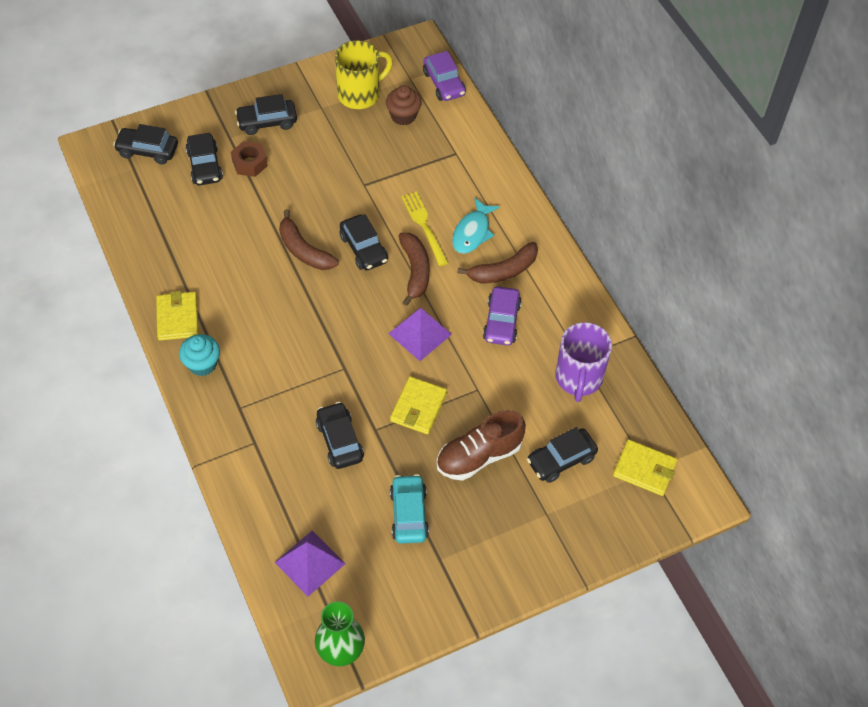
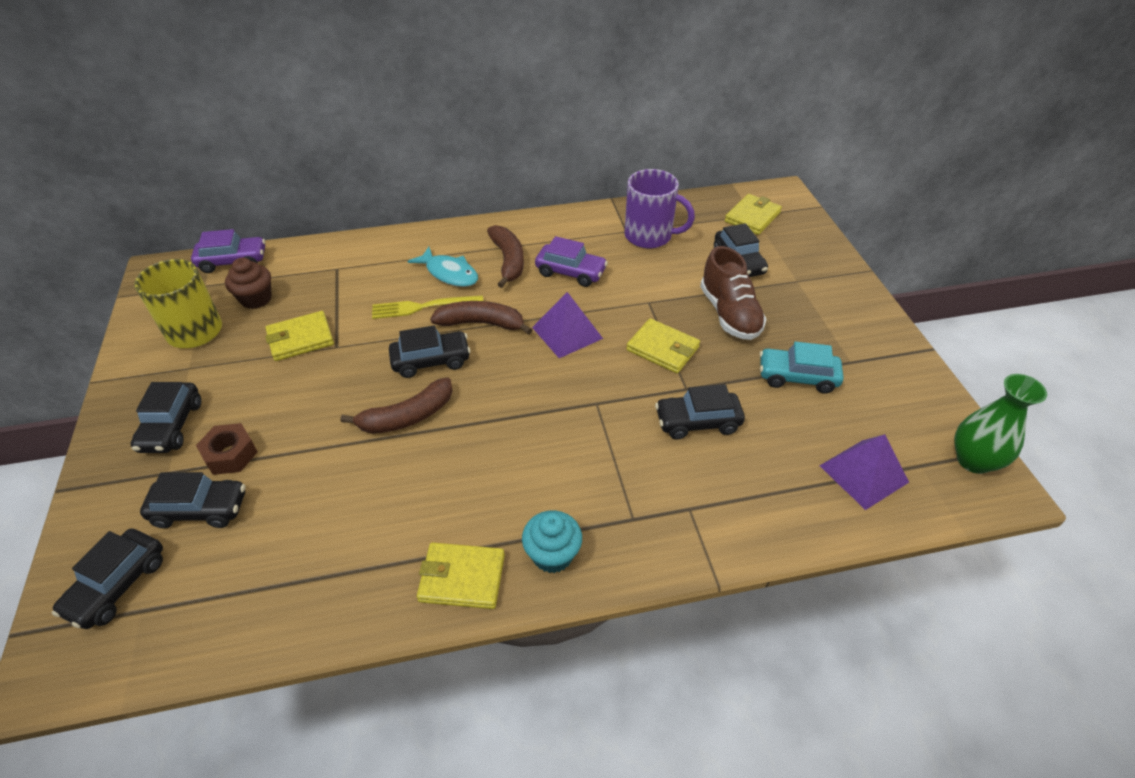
camera: 75 degrees left, 10 degrees down
(367, 160) = (300, 339): none -> yellow wallet

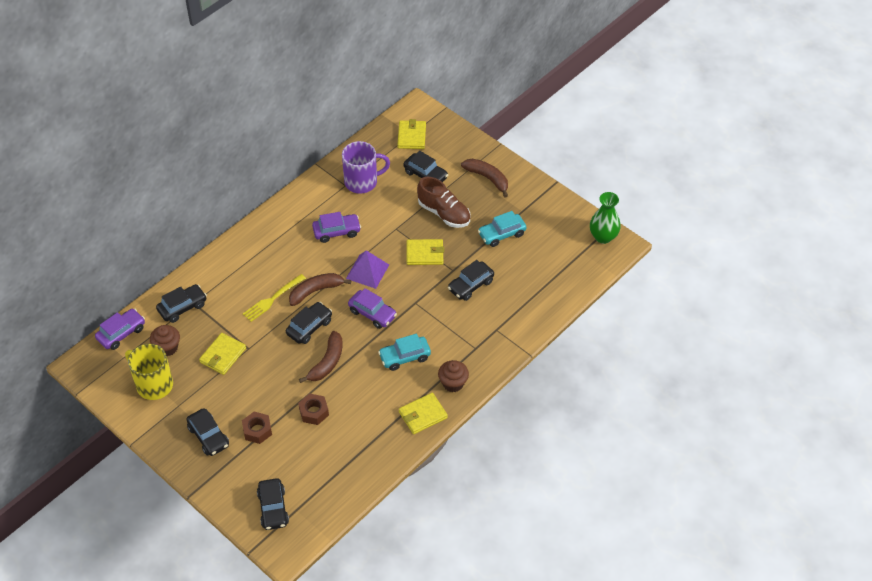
camera: 35 degrees left, 5 degrees up
(200, 509) = (272, 460): black car -> black car (182, 307)
(322, 474) = (314, 412): none -> brown nut
(449, 273) = (266, 270): turquoise fish -> none
(508, 260) = (293, 243): brown banana -> brown banana (487, 178)
(516, 470) = (405, 357): none -> turquoise car
(526, 386) = (372, 313): none -> purple car
(552, 555) = (453, 383): turquoise cupcake -> brown cupcake
(863, 474) = (560, 270): purple pyramid -> none

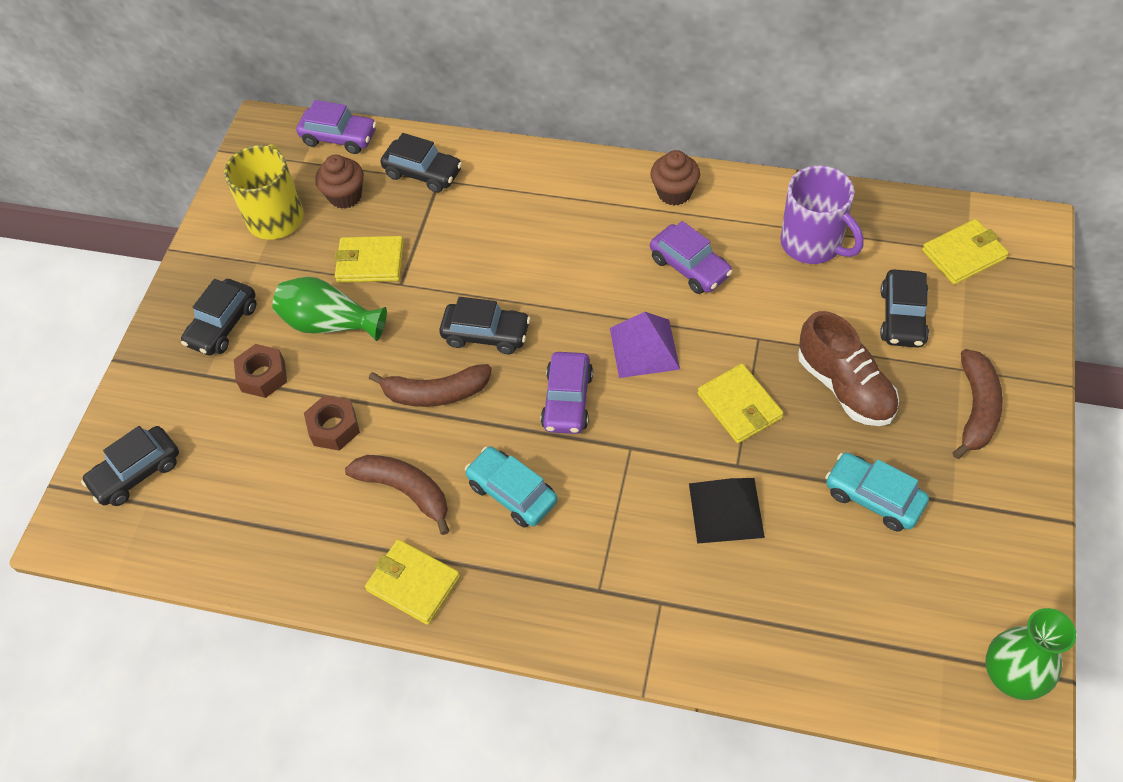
camera: 65 degrees right, 5 degrees up
(248, 388) = (330, 323): none -> green vase
(272, 299) = (507, 262): yellow fork -> none
(315, 291) = (558, 304): brown banana -> brown banana (405, 491)
(444, 213) = (845, 387): brown shoe -> brown shoe turned 45 degrees counterclockwise
(453, 383) = (504, 595): brown cupcake -> brown cupcake (674, 192)
(471, 285) = (726, 510): black car -> black pyramid

